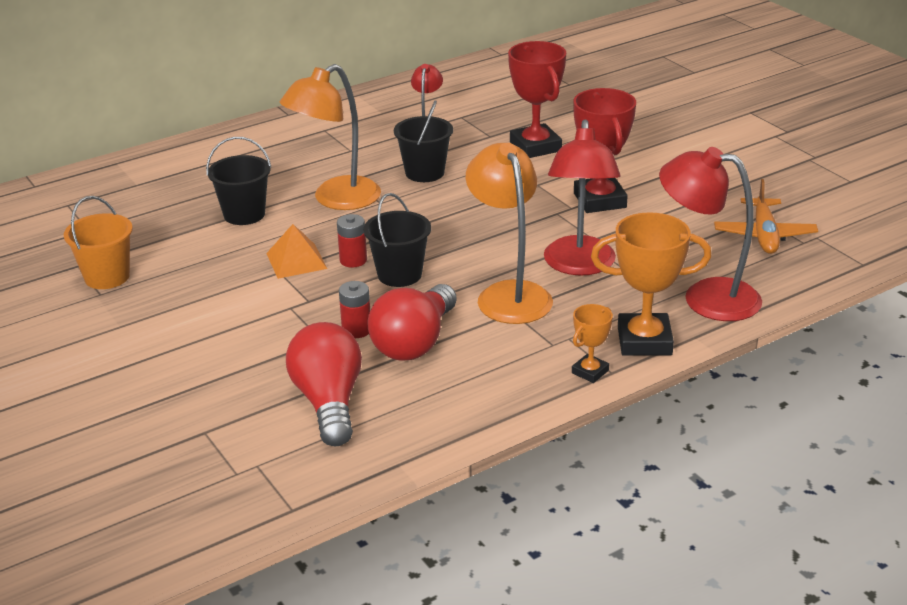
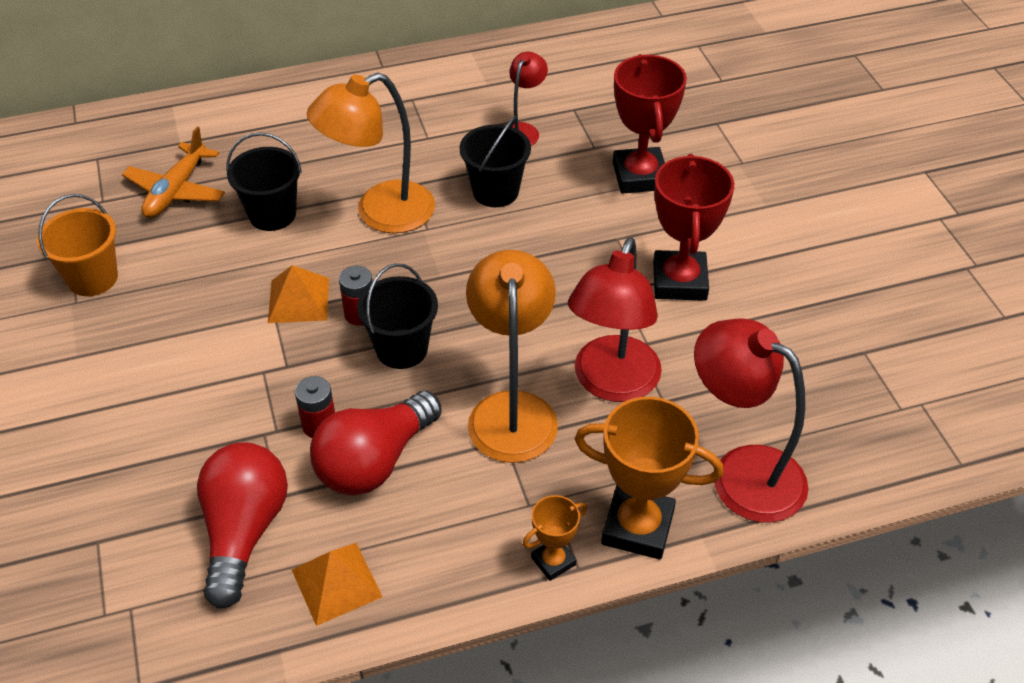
camera: 15 degrees right, 15 degrees up
(423, 417) = (336, 583): none -> orange pyramid
(764, 235) = (856, 385): orange plane -> orange plane (176, 191)

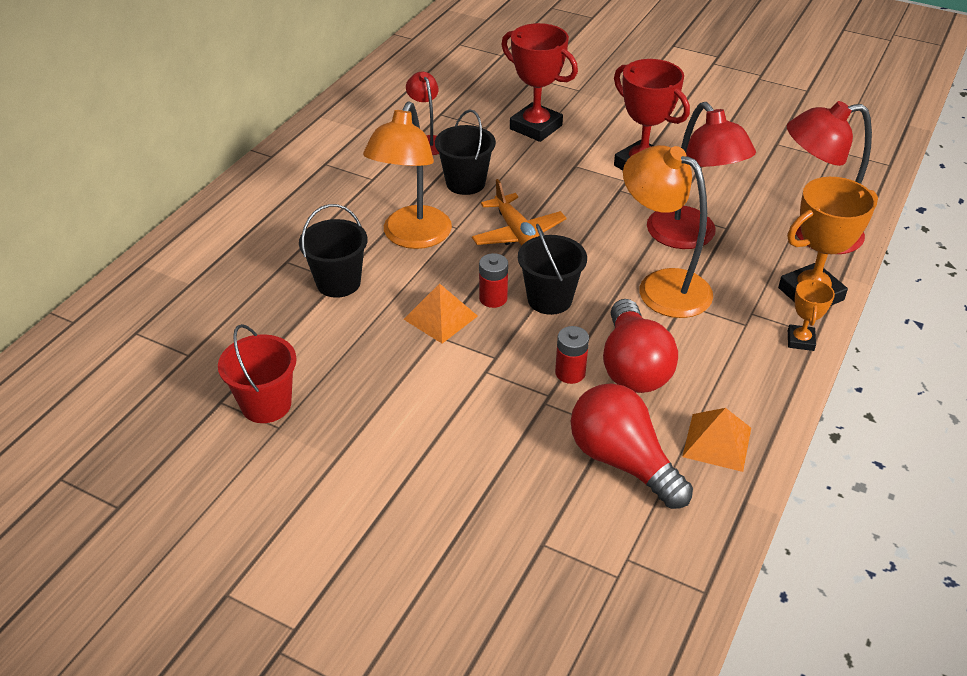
camera: 45 degrees left, 5 degrees down
(92, 278) = (266, 404): orange bucket -> red bucket
(176, 191) = (240, 313): orange plane -> orange plane (518, 235)

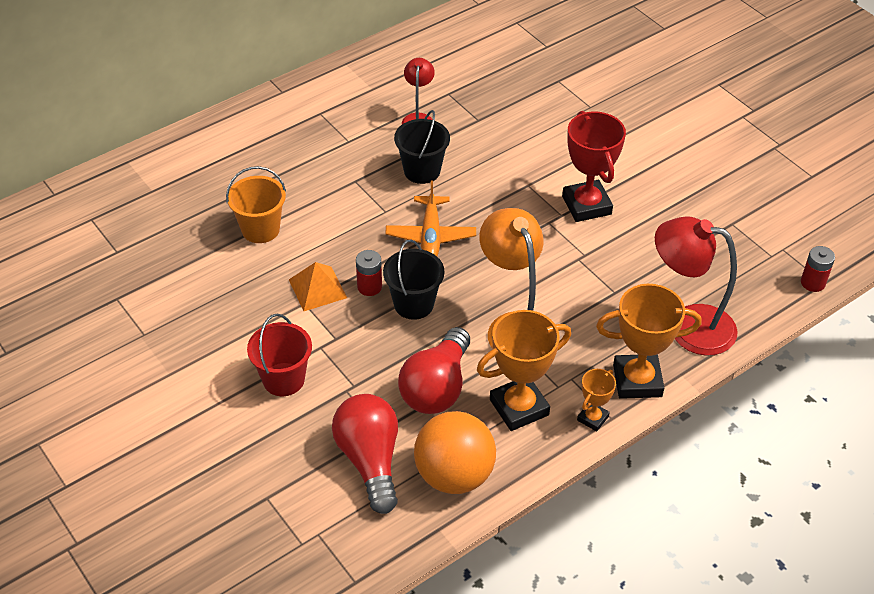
camera: 25 degrees right, 5 degrees up
(266, 404) = (146, 313): red bucket -> red bucket (283, 379)
(338, 282) = (260, 229): black bucket -> orange bucket
(412, 237) = (343, 208): orange lamp -> none
(536, 127) = (522, 134): red trophy -> none
(570, 373) = (383, 373): red battery -> red battery (812, 283)
(689, 237) = (574, 289): red lamp -> none
(717, 442) = (454, 475): orange pyramid -> orange ball
(726, 356) = (519, 407): none -> orange trophy

